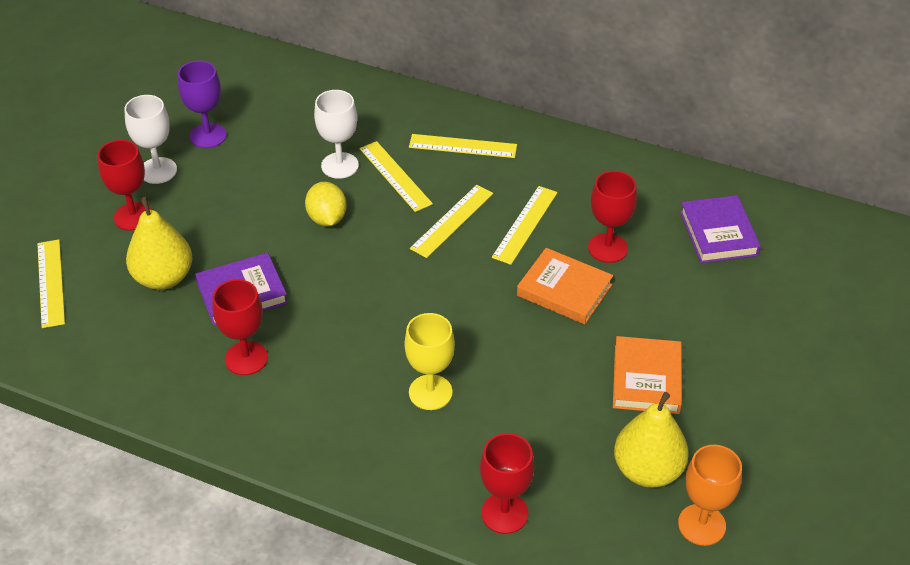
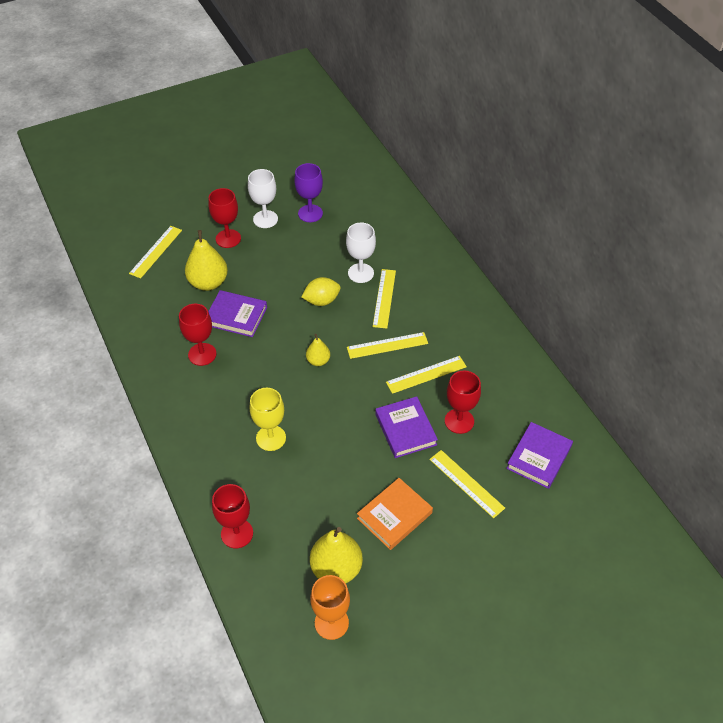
camera: 40 degrees right, 5 degrees up
(327, 218) = (321, 301): yellow lemon -> yellow lemon turned 45 degrees clockwise
(393, 281) = (318, 361): none -> yellow pear
(462, 146) = (441, 303): yellow ruler -> yellow ruler (466, 483)
(564, 290) = (405, 429): orange book -> purple book

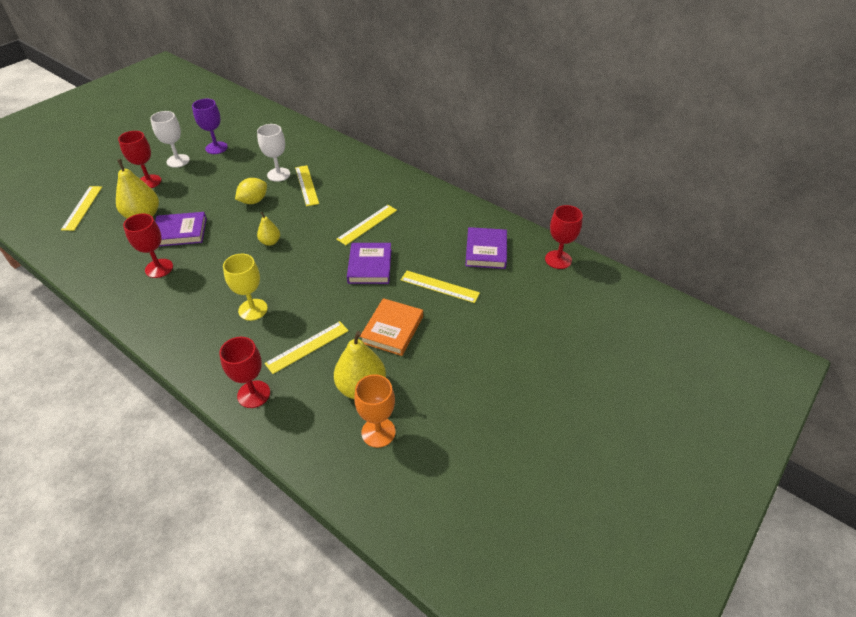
camera: 25 degrees left, 5 degrees down
(387, 345) = (325, 215): yellow ruler -> yellow ruler (307, 347)
(405, 429) = (370, 266): purple book -> purple book turned 45 degrees clockwise
(459, 421) = (410, 247): red goblet -> red goblet (558, 259)

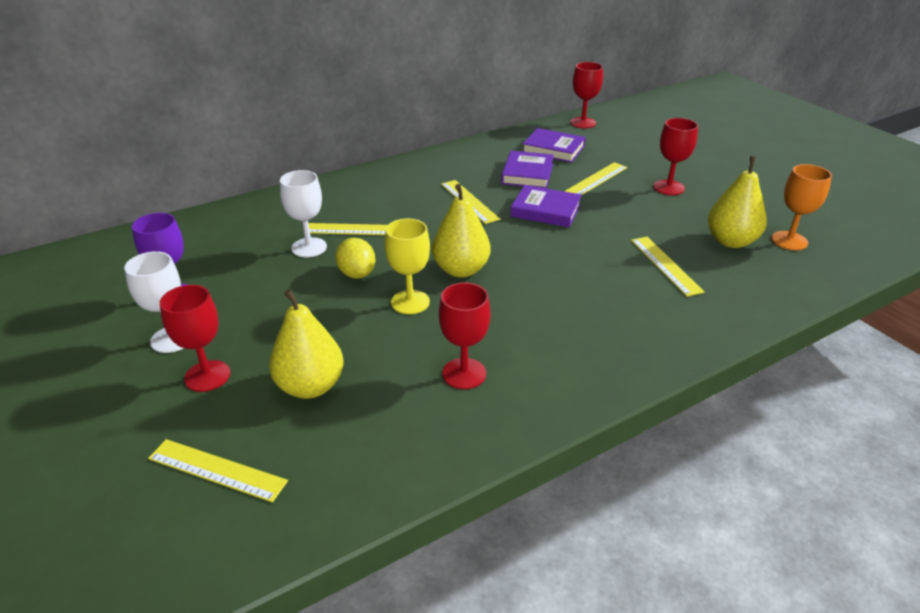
camera: 70 degrees left, 10 degrees down
(180, 232) = (385, 347): purple book -> purple book (527, 173)
(253, 309) = (590, 296): yellow goblet -> yellow goblet (410, 302)
(253, 394) = (733, 308): red goblet -> red goblet (668, 187)
(270, 242) = (461, 270): yellow pear -> yellow pear, size x1.83
(392, 329) = (652, 213): orange book -> none

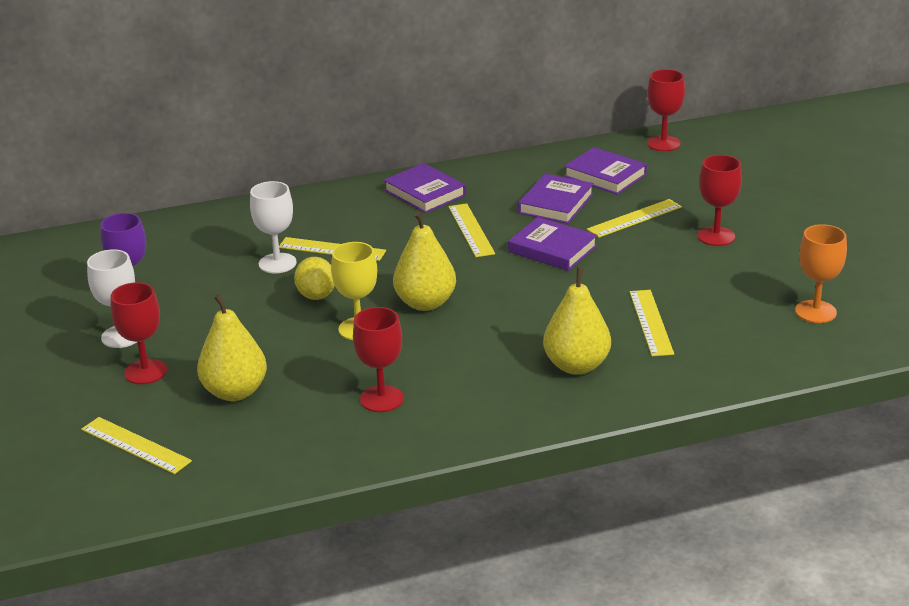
camera: 15 degrees right, 5 degrees down
(415, 175) = (425, 193): none -> purple book
(731, 241) = (745, 305): yellow pear -> yellow pear (576, 366)

